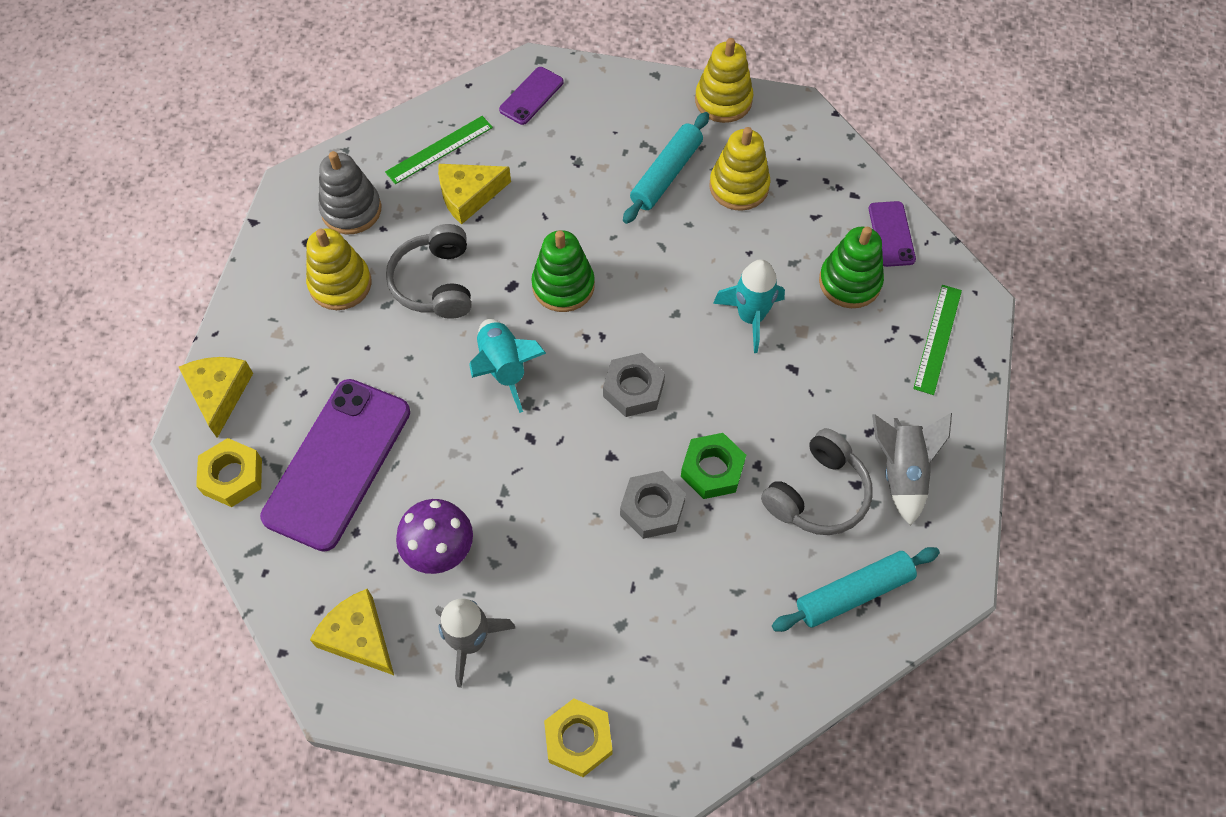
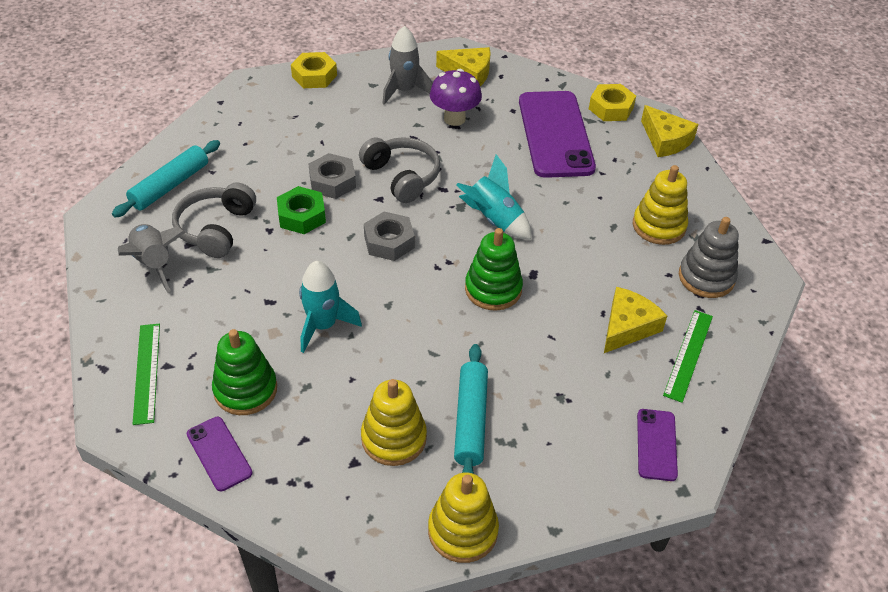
camera: 150 degrees right, 15 degrees down
(435, 283) = (592, 253): grey headphones -> grey headphones (402, 176)

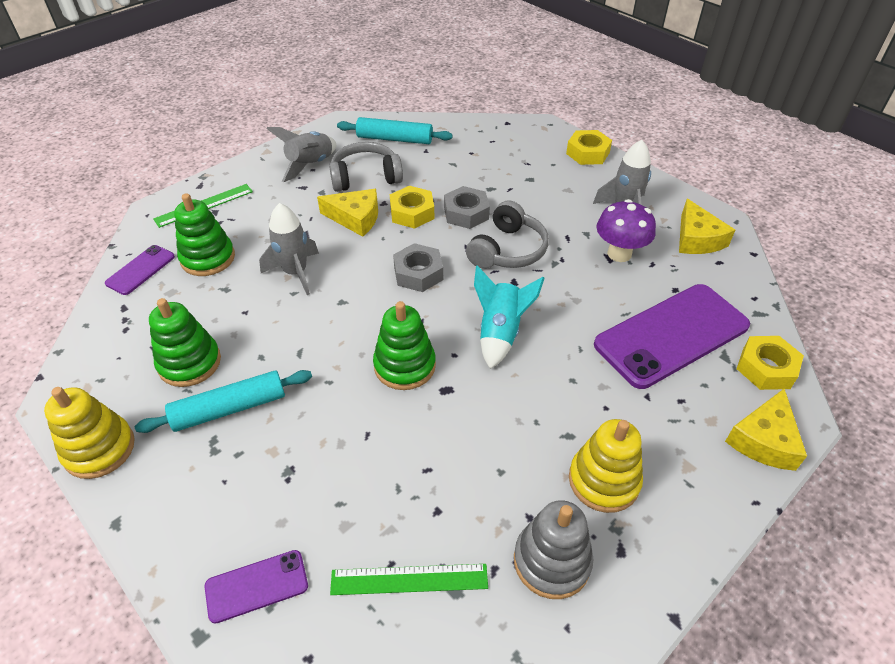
camera: 65 degrees right, 0 degrees up
(302, 216) = (412, 213): green nut -> yellow nut
(323, 326) = (295, 273): turquoise rocket -> grey rocket
(394, 438) = (189, 363): yellow stacking toy -> green stacking toy
(627, 327) = (419, 500): yellow cheese -> yellow cheese (355, 218)

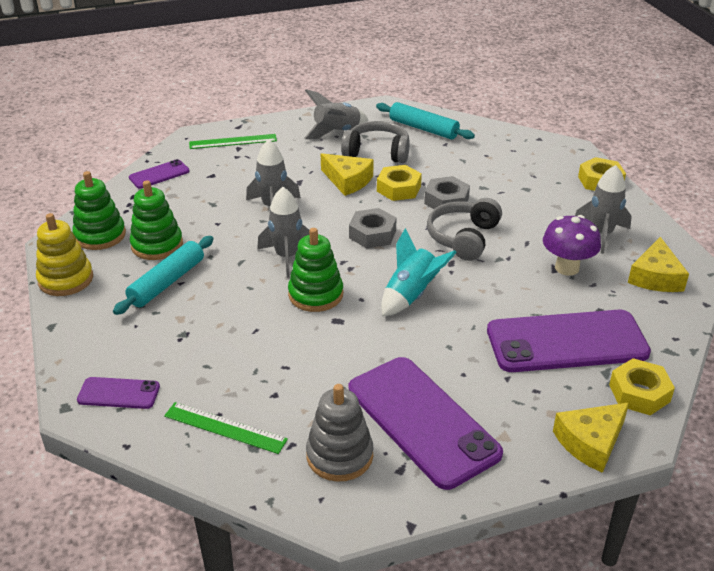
camera: 25 degrees right, 10 degrees down
(208, 258) = (213, 179): green stacking toy -> green stacking toy (100, 235)
(229, 408) = (167, 282): turquoise rolling pin -> turquoise rolling pin turned 60 degrees counterclockwise
(347, 329) = (287, 257): none -> grey rocket
(508, 250) = (463, 238): grey headphones -> grey headphones turned 150 degrees clockwise
(603, 480) = (422, 421): yellow stacking toy -> purple phone

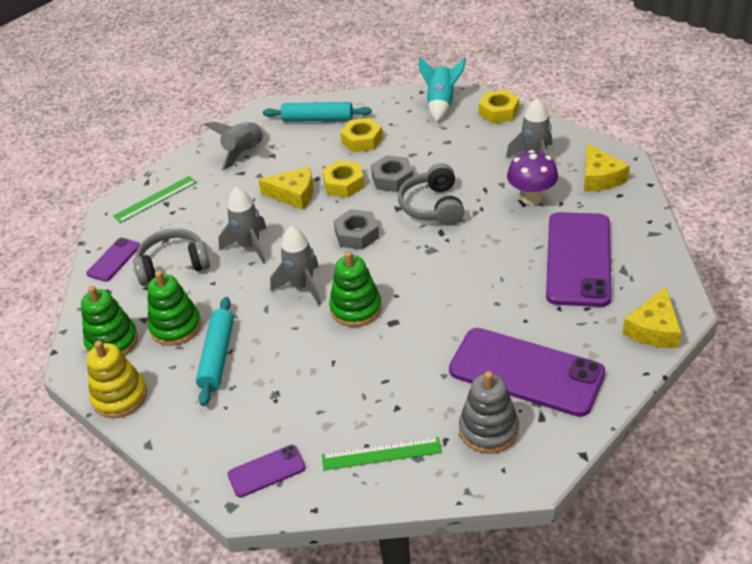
camera: 25 degrees left, 5 degrees up
(377, 152) = (296, 157): grey headphones -> grey headphones (173, 265)
(411, 295) = (433, 274): turquoise rocket -> turquoise rocket (441, 104)
(566, 342) = (578, 259): purple phone -> purple phone turned 45 degrees counterclockwise
(639, 393) = (657, 275): yellow nut -> yellow nut (362, 140)

